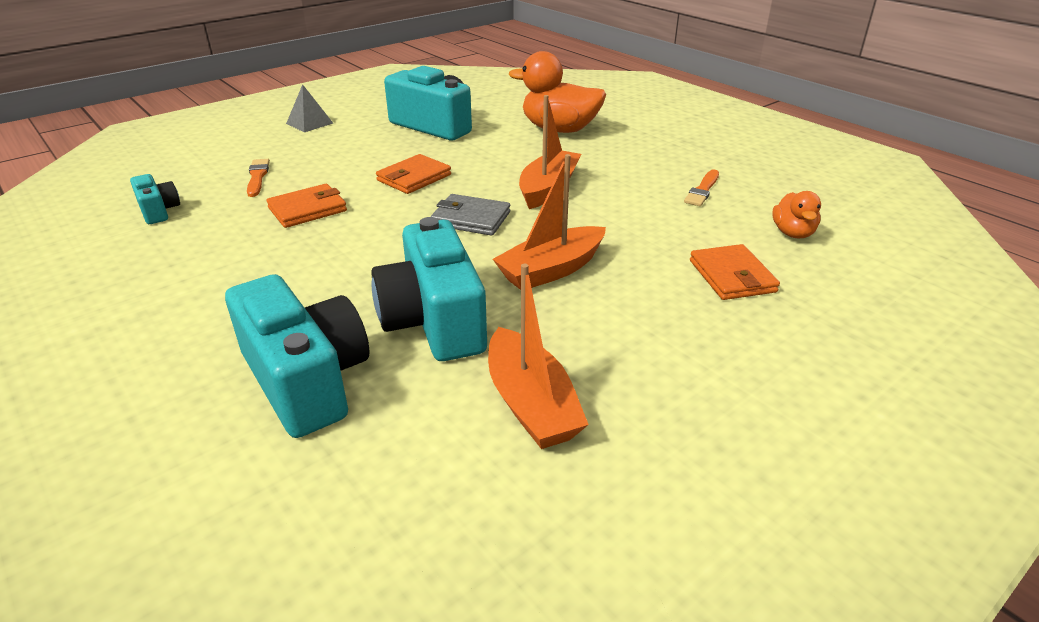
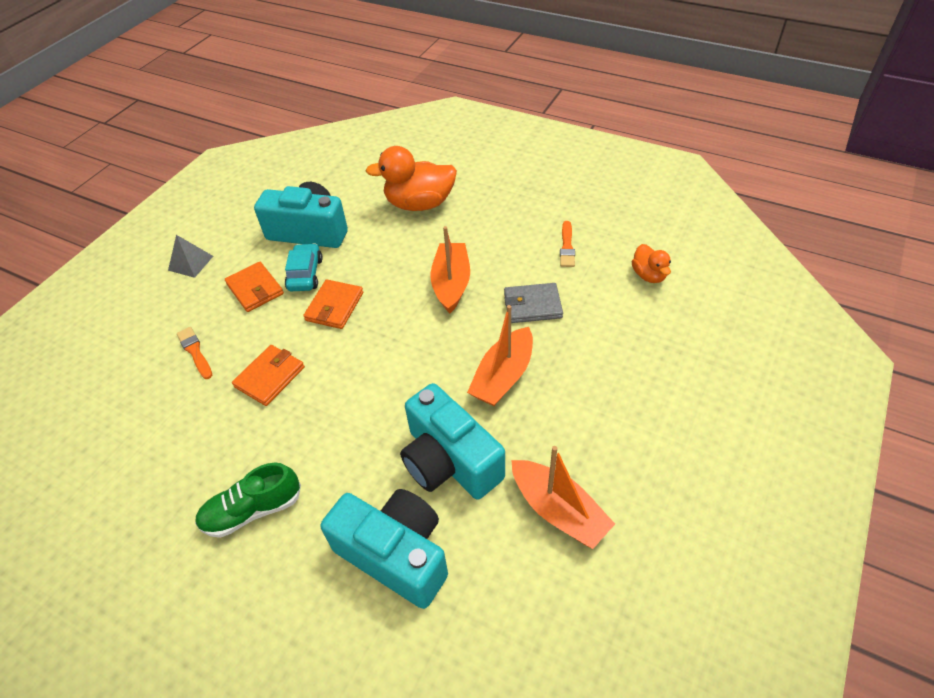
camera: 20 degrees left, 15 degrees up
(158, 211) = (137, 426): turquoise camera -> none
(198, 298) = (252, 510): none -> green shoe
(405, 151) = (305, 274): none -> turquoise car
(471, 219) = (411, 341): grey wallet -> grey wallet (532, 305)
(732, 276) = (628, 336): orange wallet -> orange wallet (255, 289)

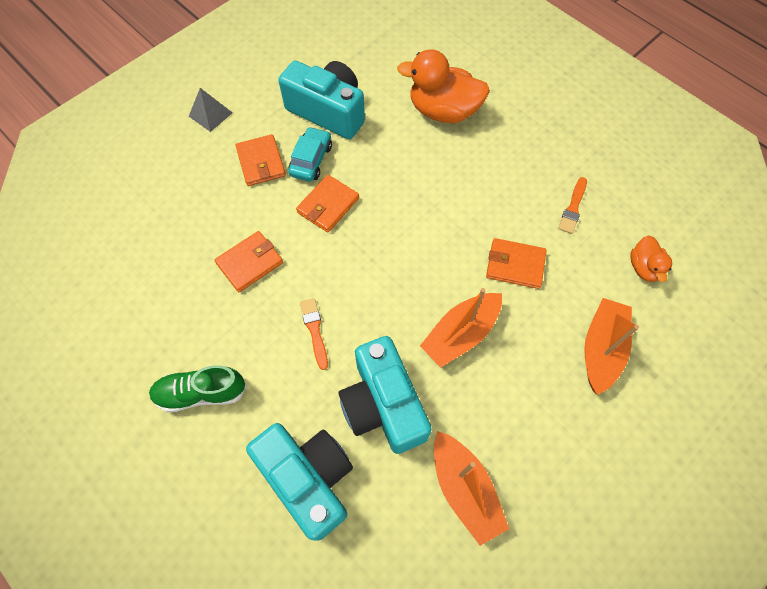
camera: 15 degrees right, 15 degrees up
(195, 352) = (191, 214): orange brush -> orange brush (314, 330)
(451, 283) = (445, 215): orange boat -> orange boat (601, 349)
(532, 305) = (515, 265): grey wallet -> orange wallet

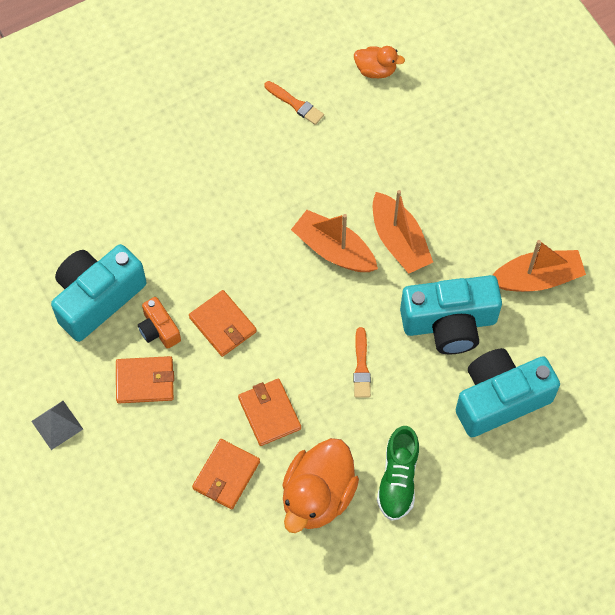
camera: 75 degrees left, 0 degrees up
(311, 160) = (159, 329): turquoise car -> orange camera
(314, 330) = (361, 366): orange brush -> orange brush turned 90 degrees counterclockwise
(443, 111) = (137, 183): orange duck -> orange duck (317, 496)
(515, 265) = (342, 174): orange wallet -> orange wallet (226, 475)
(601, 349) = (443, 133): orange boat -> orange boat (334, 250)

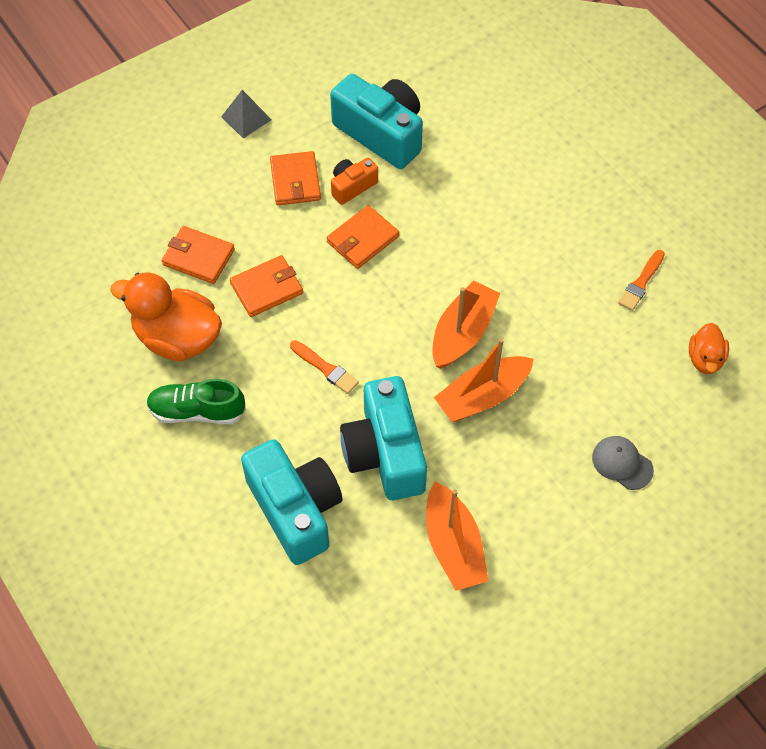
camera: 85 degrees right, 5 degrees down
(361, 366) = (325, 368): orange brush -> orange brush turned 135 degrees counterclockwise
(468, 145) = (622, 463): none -> grey cap

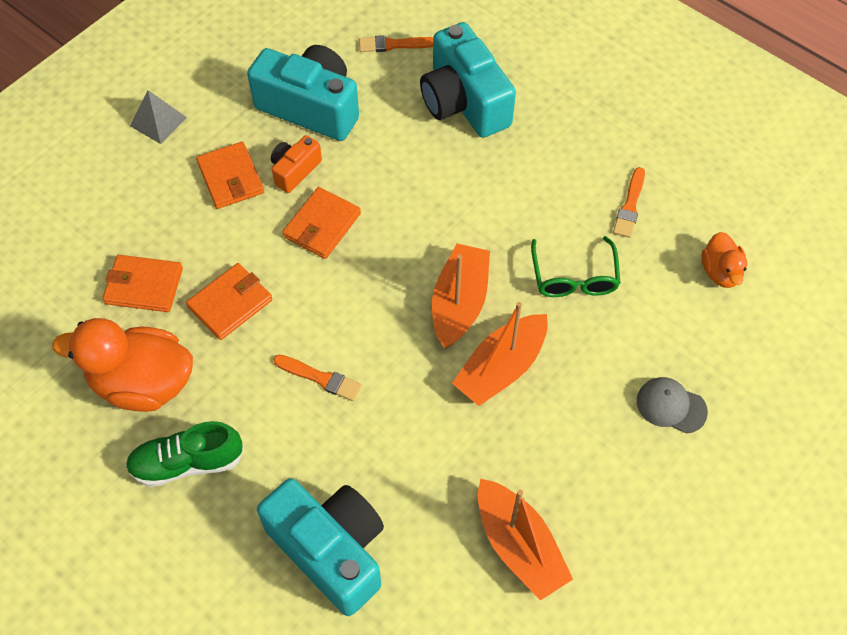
camera: 15 degrees left, 0 degrees up
(385, 453) = (413, 458): turquoise camera -> turquoise camera (464, 102)
(471, 92) = (394, 45): none -> orange brush
(571, 334) = (574, 277): none -> green glasses

